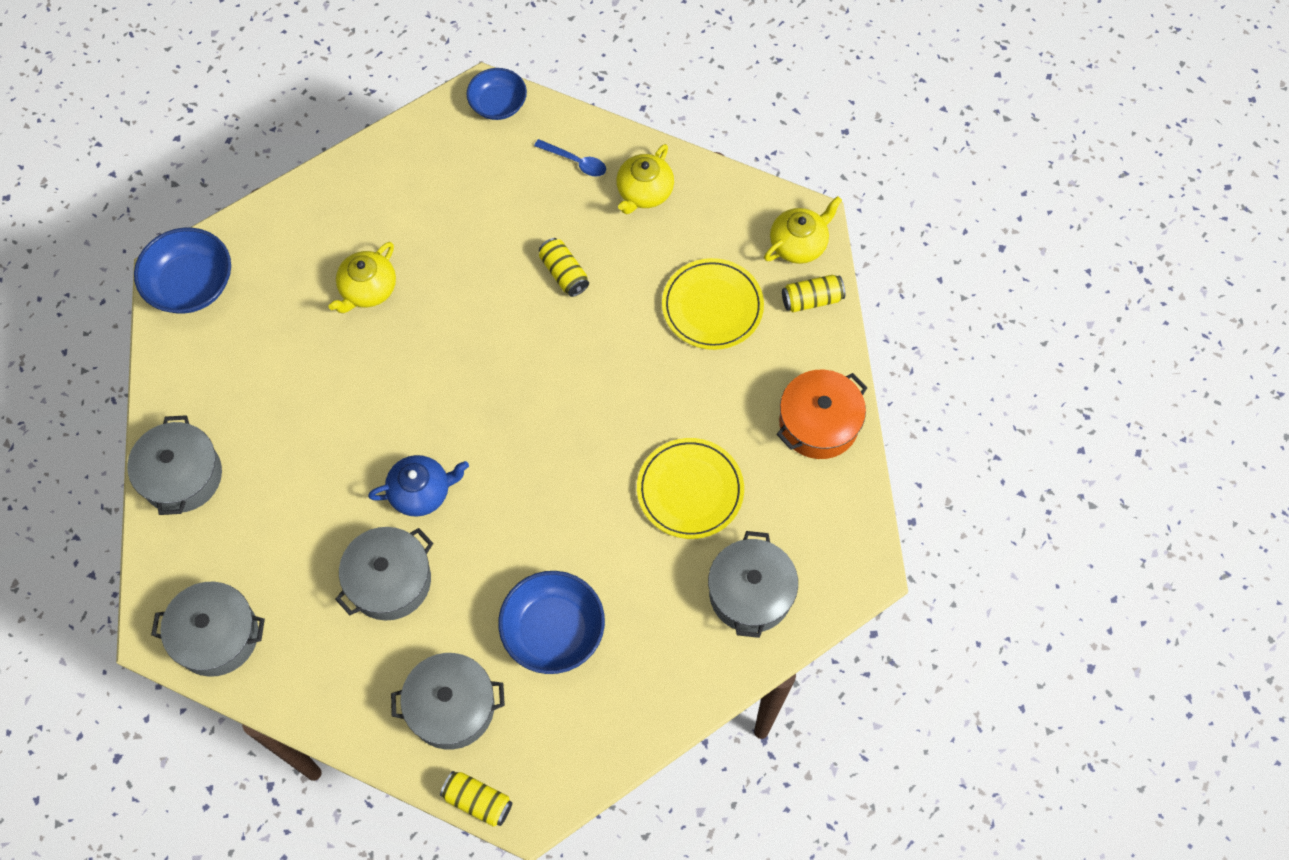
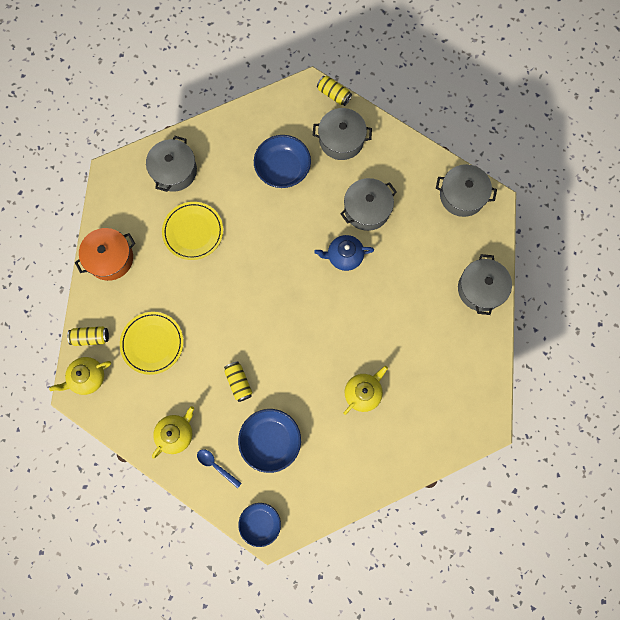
camera: 170 degrees left, 10 degrees up
(191, 284) = (475, 416): blue bowl -> blue bowl (270, 441)

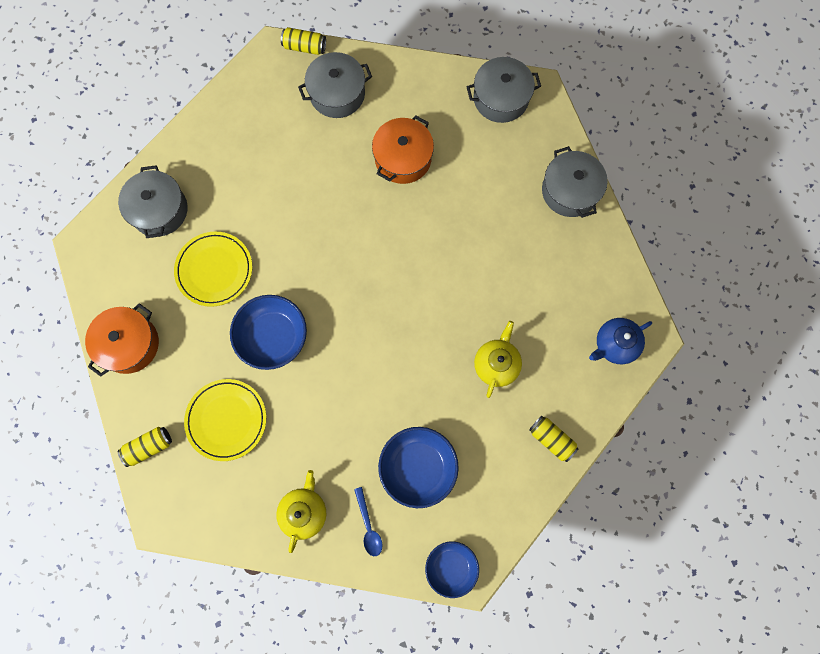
camera: 25 degrees left, 0 degrees up
(87, 377) = (167, 496): yellow teapot -> none
(216, 466) = (368, 526): blue spoon -> blue spoon turned 120 degrees counterclockwise
(239, 382) = (349, 418): yellow can -> yellow can (551, 439)
(283, 169) = (285, 154): blue bowl -> blue bowl (272, 337)
(344, 256) = (402, 221): blue teapot -> blue teapot (615, 344)
(367, 209) = (403, 158): grey pot -> orange pot

